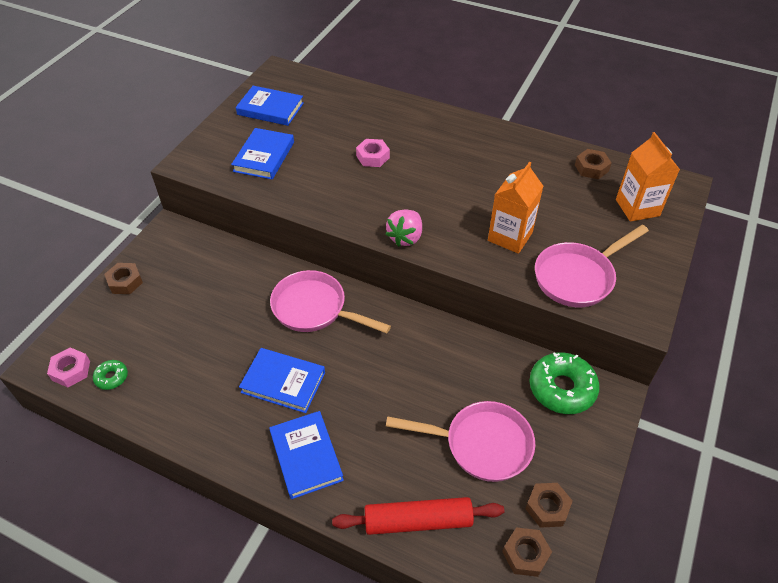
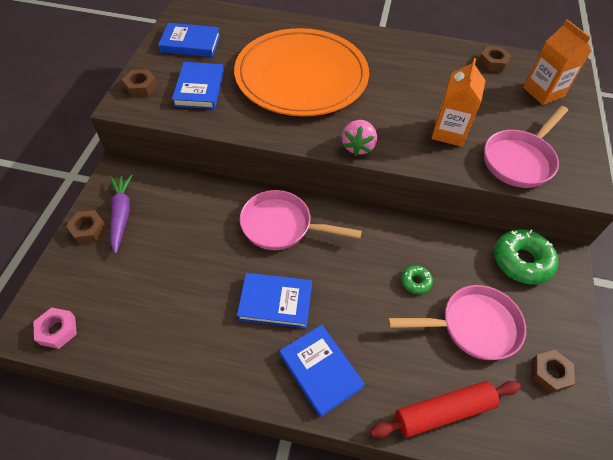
camera: 15 degrees left, 5 degrees up
(111, 377) = (103, 329): green donut -> green donut (415, 282)
(160, 272) = (121, 215): none -> purple carrot
(373, 157) = (301, 76): pink nut -> orange plate
(525, 554) = (547, 422): brown nut -> brown nut (141, 87)

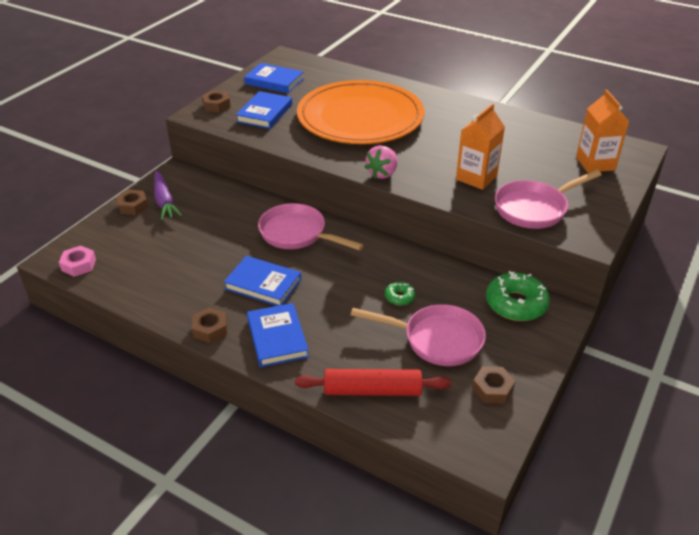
camera: 20 degrees right, 15 degrees down
(121, 215) = (164, 201): purple carrot -> purple carrot turned 150 degrees clockwise
(492, 63) = (556, 134): brown nut -> brown nut (210, 329)

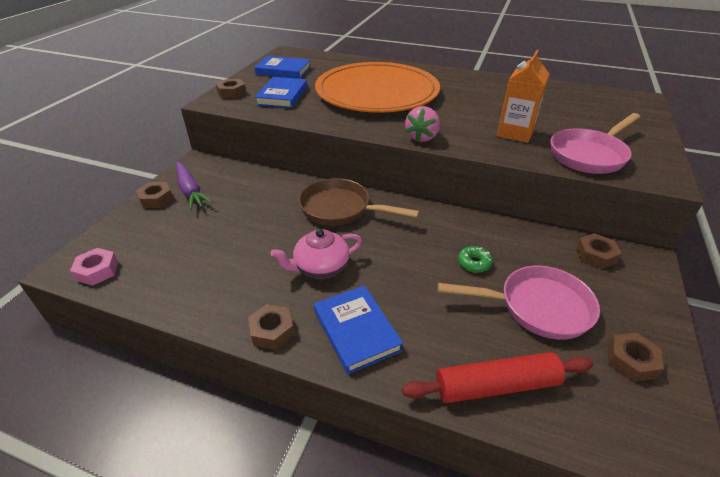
camera: 10 degrees left, 0 degrees up
(263, 284) = (320, 267): blue book -> pink teapot
(297, 234) = (340, 209): pink pan -> brown pan
(516, 304) = (595, 255): green donut -> brown nut
(595, 163) = (614, 112): orange carton -> none

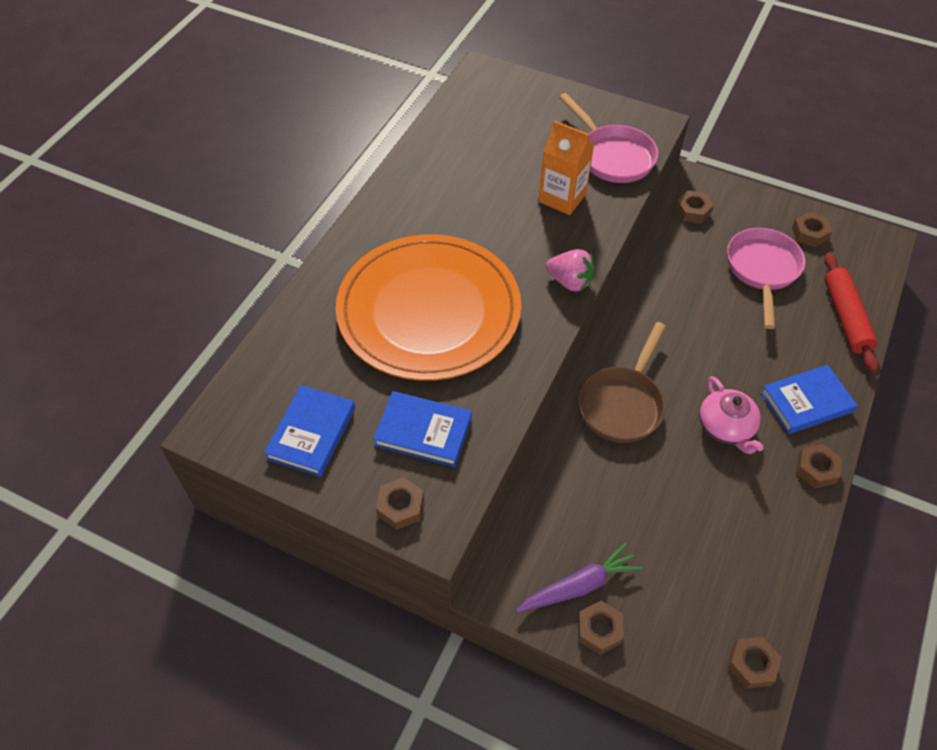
camera: 85 degrees left, 15 degrees up
(97, 271) = (751, 664): pink nut -> brown nut
(474, 263) = (710, 299): green donut -> none

